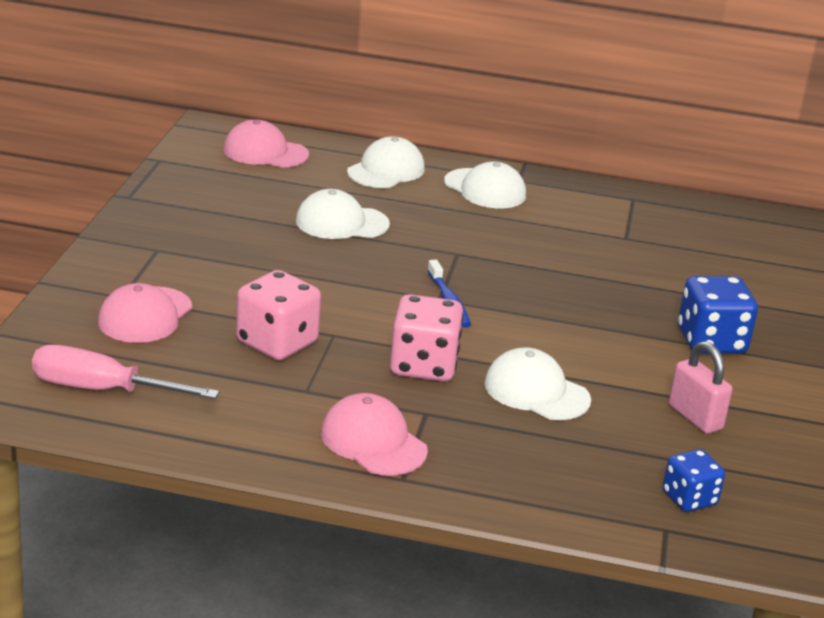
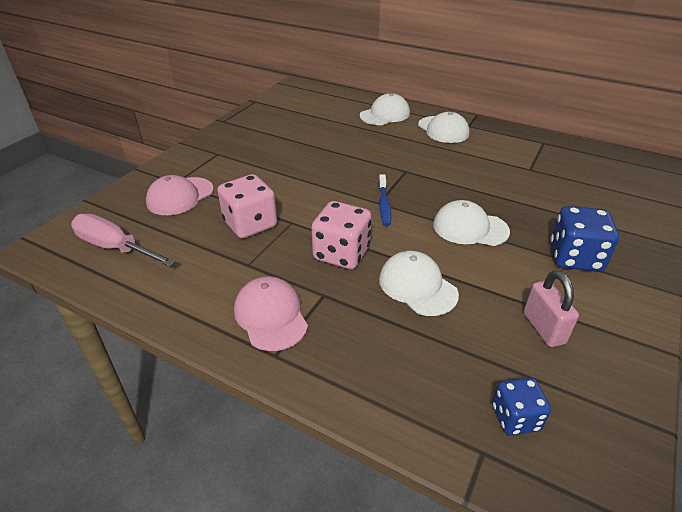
camera: 20 degrees right, 10 degrees up
(265, 152) = (318, 100): pink cap -> none
(341, 223) = (340, 145): white cap -> white cap (470, 228)

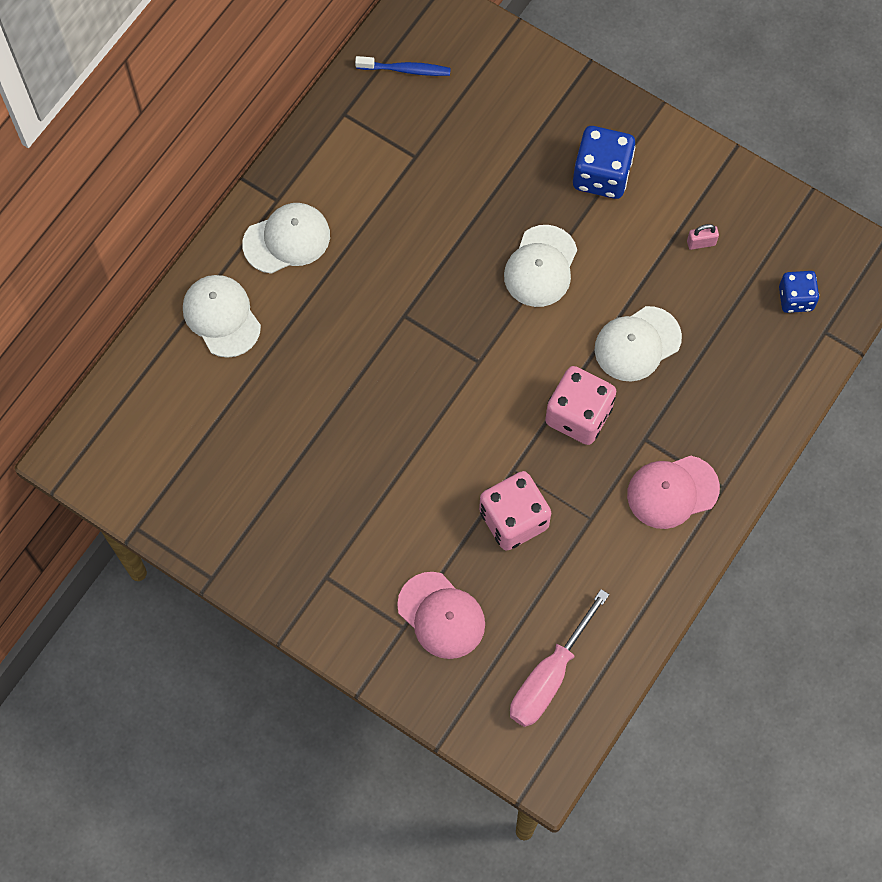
camera: 85 degrees left, 30 degrees up
(384, 205) = (484, 355): blue toothbrush -> blue toothbrush (406, 70)
(543, 328) = (701, 243): pink padlock -> pink padlock, size x0.58

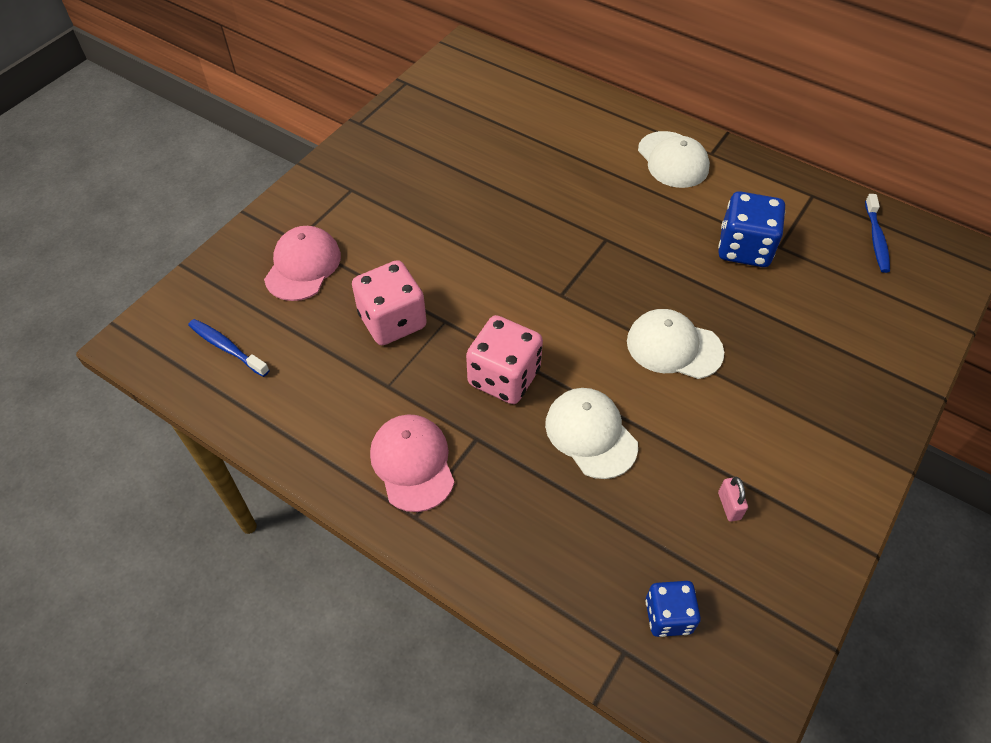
camera: 90 degrees right, 15 degrees down
(221, 316) = (593, 123): white cap -> none
(441, 615) = (303, 266): pink cap -> pink cap turned 150 degrees clockwise
(549, 676) = (227, 347): pink screwdriver -> blue toothbrush
(601, 175) = (797, 405): blue dice -> blue dice (744, 248)

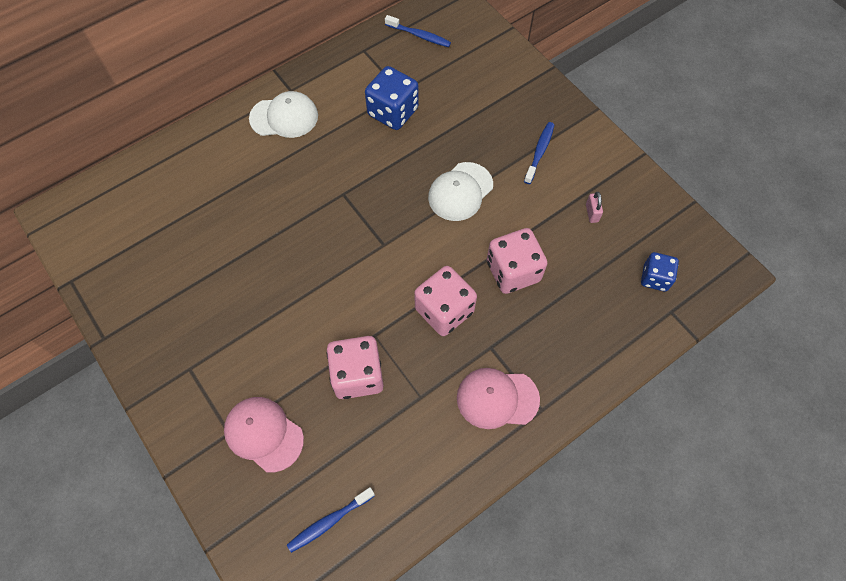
camera: 70 degrees left, 10 degrees up
(591, 434) = (513, 271): white cap -> pink dice
(729, 506) = (591, 213): pink padlock -> pink padlock turned 75 degrees clockwise
(788, 417) = (539, 152): none -> blue toothbrush

